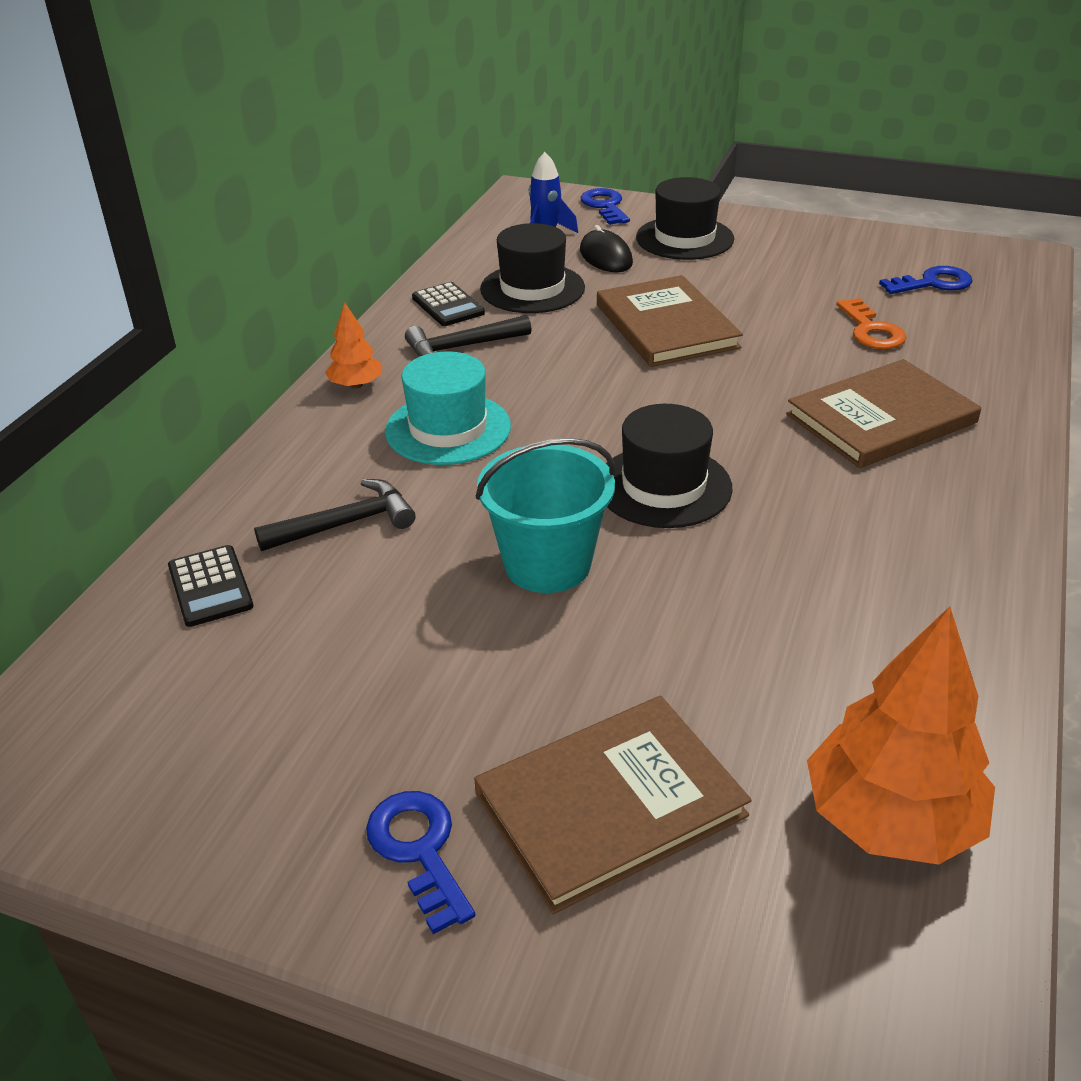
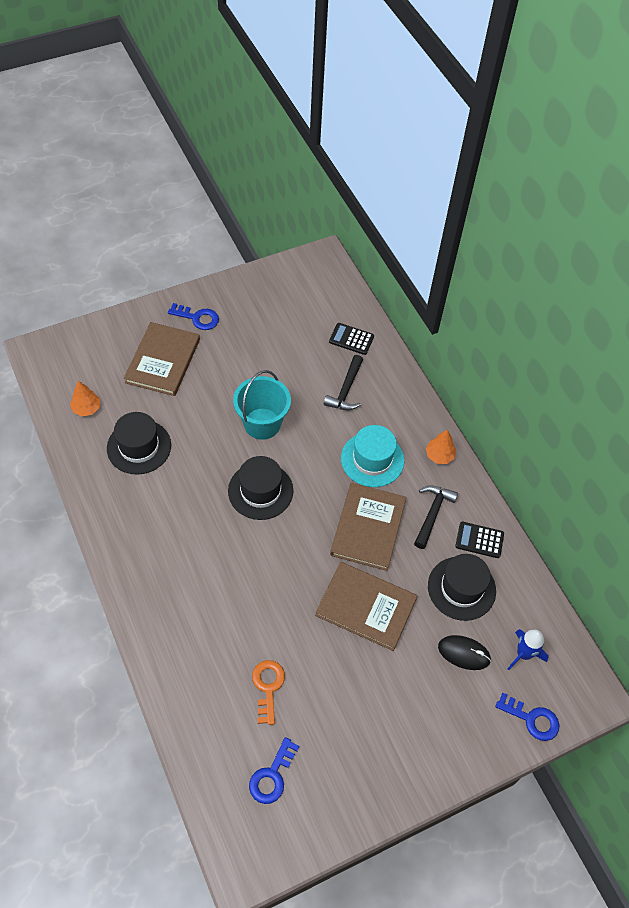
camera: 130 degrees right, 20 degrees up
(684, 238) = (447, 714): black hat -> black hat (139, 447)
(871, 330) = (268, 687): orange key -> orange key turned 60 degrees clockwise
(881, 418) = (211, 605): brown book -> brown book (368, 528)
(890, 819) = (86, 408): orange tree -> orange tree, size x0.50

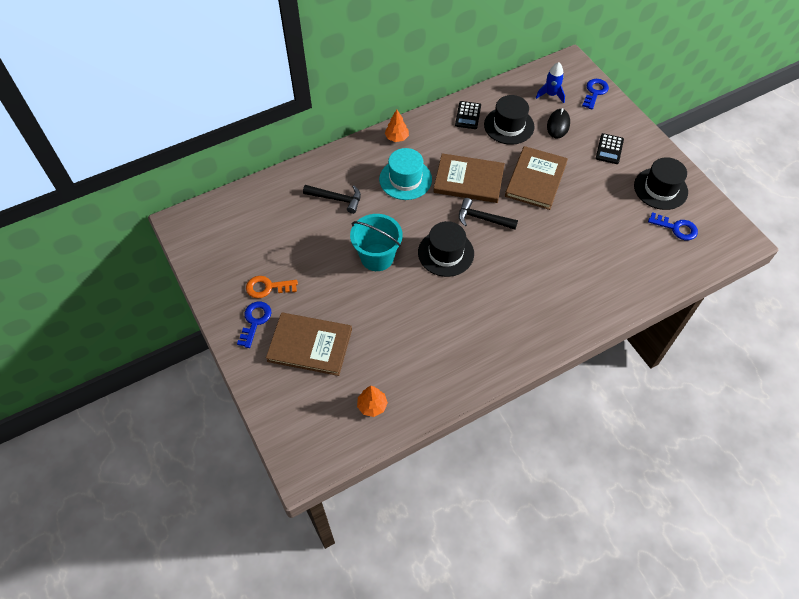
camera: 90 degrees left, 0 degrees up
(139, 447) = (412, 352): black hat -> black hat (660, 189)
(268, 687) = (613, 235): orange key -> orange key (267, 287)
(351, 339) = (280, 197): black calculator -> black calculator (609, 149)
(432, 514) = (450, 142): black hammer -> black hammer (482, 218)

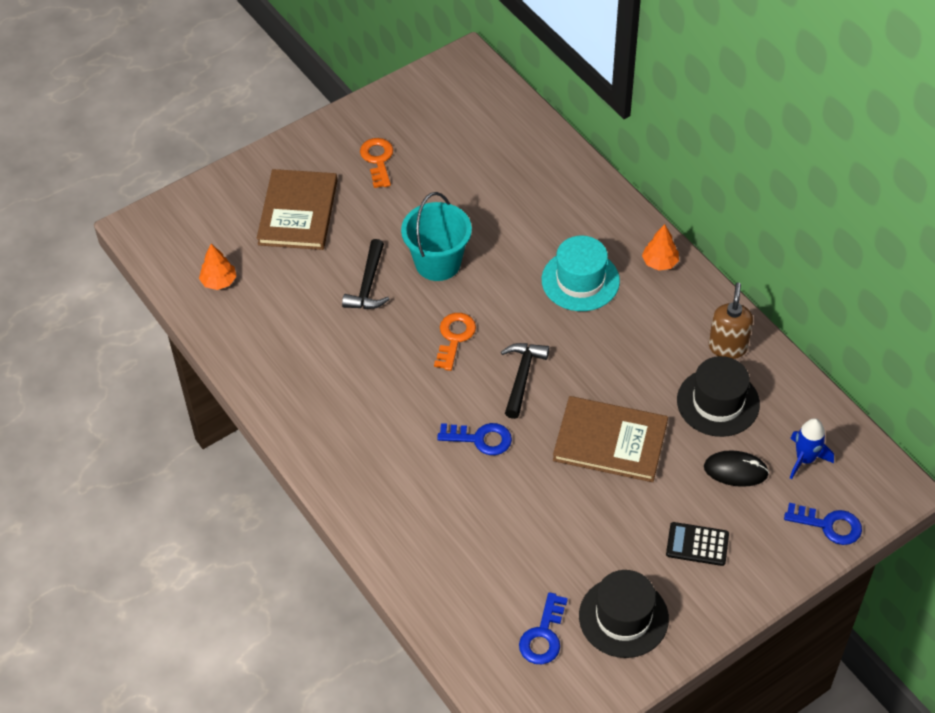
camera: 85 degrees right, 5 degrees down
(255, 321) = (328, 156): blue key -> blue key (481, 439)
(336, 199) = (530, 208): black hammer -> black hammer (368, 284)
(446, 253) = (454, 337): black hat -> orange key
(468, 115) = (727, 347): black calculator -> brown soap dispenser
(468, 180) = (593, 356): brown book -> none

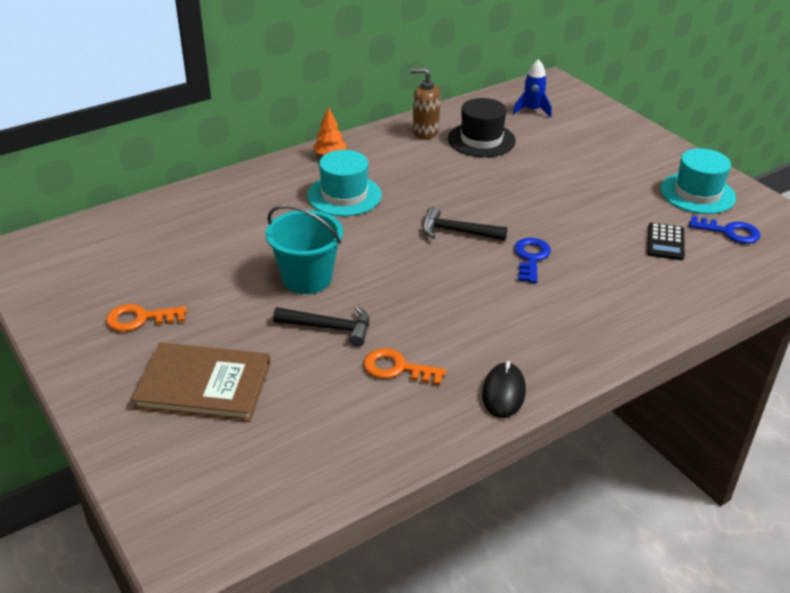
camera: 90 degrees left, 15 degrees down
(219, 281) = (305, 458): orange tree -> none
(454, 337) = (408, 270): orange key -> orange key (397, 368)
(610, 441) = (526, 190): brown book -> none
(623, 617) = (697, 193): black hat -> turquoise hat
(697, 544) = (619, 158): black calculator -> black calculator (665, 242)
(735, 470) = (547, 137): black mouse -> black mouse (503, 393)
(829, 525) = (589, 106): blue key -> none

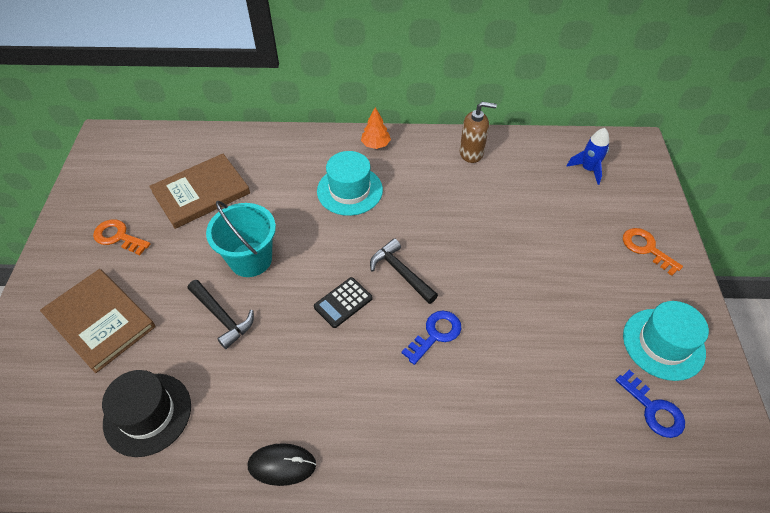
camera: 35 degrees right, 15 degrees up
(192, 252) = (201, 193): none -> brown book
(397, 368) = (230, 387): orange key -> orange key (646, 248)
(425, 132) = (471, 153): brown soap dispenser -> brown soap dispenser turned 135 degrees clockwise
(481, 140) = (511, 183): black hat -> black hat (147, 414)
(503, 393) = (282, 465): black mouse -> black mouse turned 45 degrees clockwise
(665, 242) = (575, 385): black calculator -> black calculator (343, 302)

